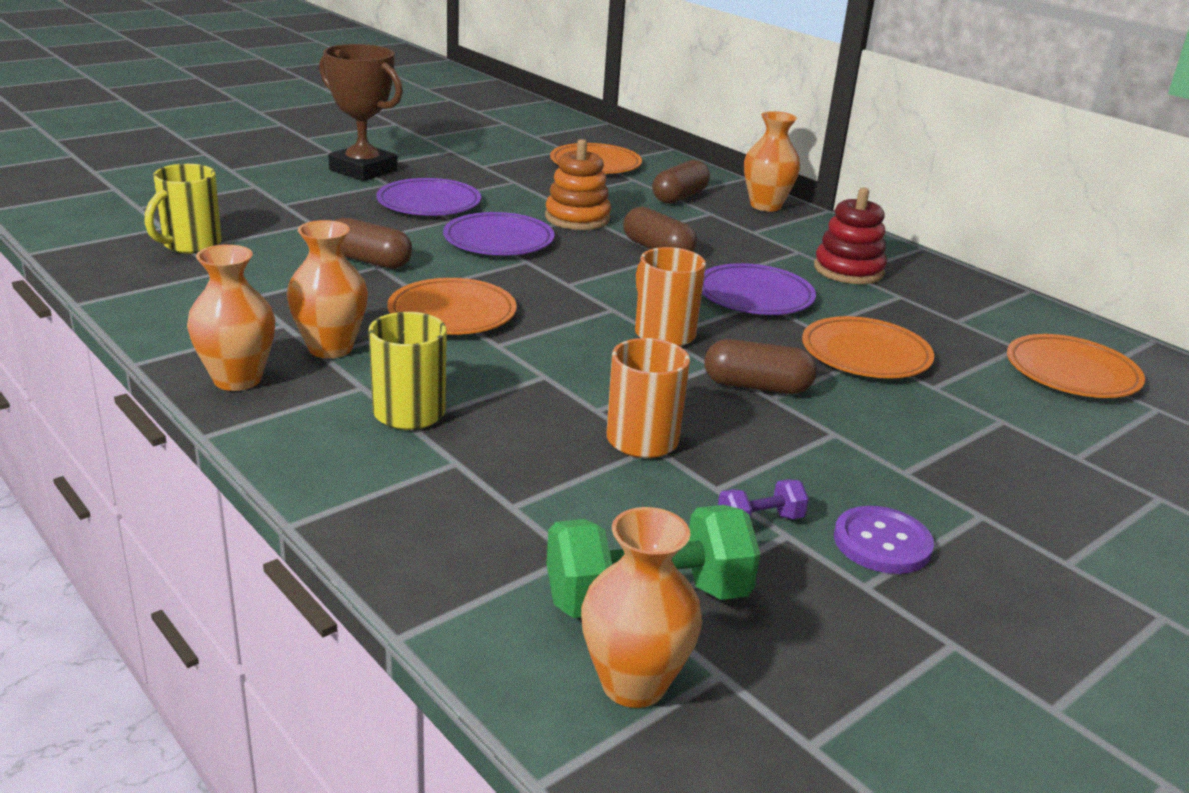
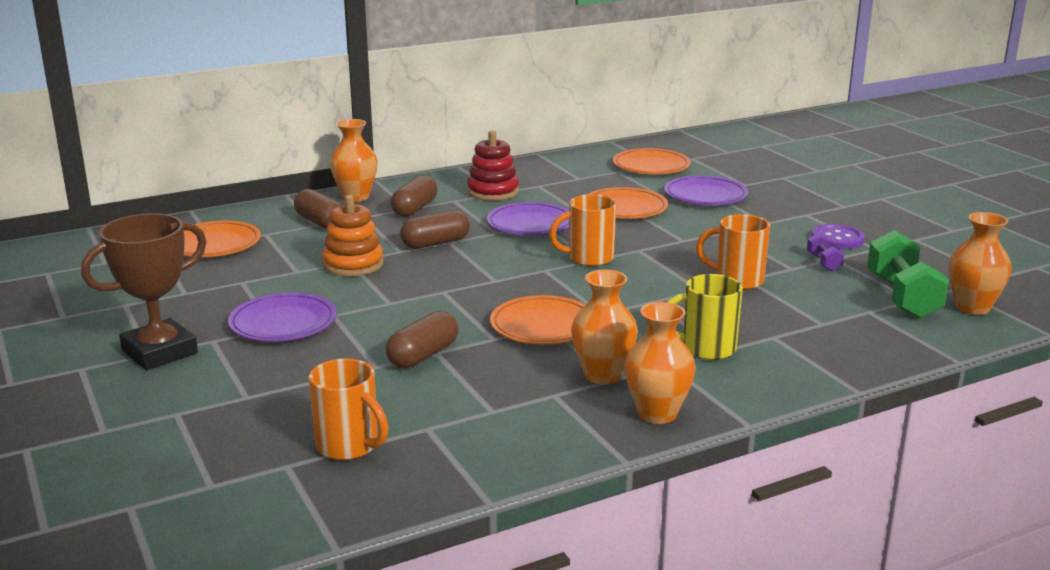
camera: 75 degrees left, 5 degrees down
(190, 245) = (349, 446): yellow mug -> orange mug
(498, 240) = (393, 299): purple plate -> purple plate (705, 195)
(757, 386) = (668, 242): brown capsule -> brown capsule (414, 209)

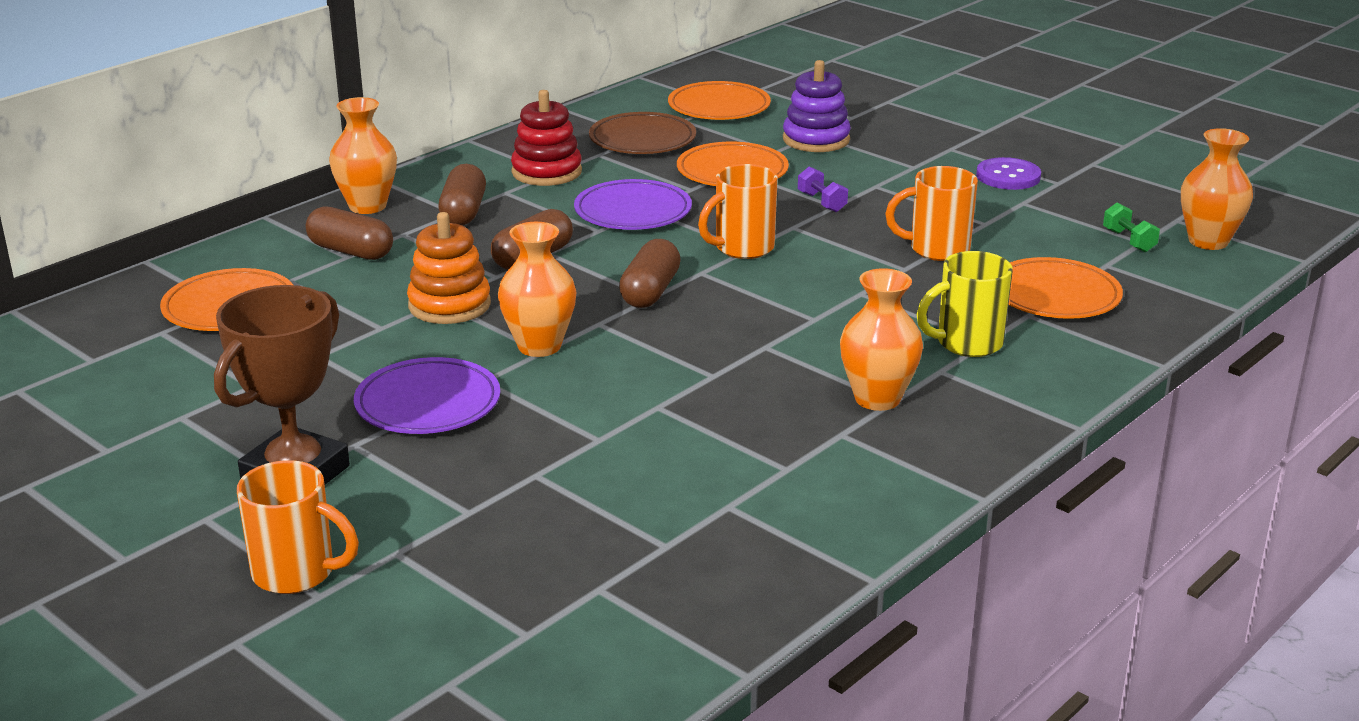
camera: 20 degrees left, 5 degrees up
(349, 446) = (654, 548): orange mug -> orange mug (296, 573)
(423, 355) = (645, 414): brown capsule -> brown capsule (650, 292)
(543, 326) = (759, 348): orange plate -> orange plate (1055, 295)
(577, 180) = (642, 139): none -> brown plate
(657, 413) = (973, 434): orange vase -> orange vase (539, 346)
(705, 195) = (816, 140): purple plate -> purple stacking toy
(823, 262) = (1015, 210): purple dumbbell -> purple dumbbell (822, 202)
(902, 297) = (1129, 241): green dumbbell -> green dumbbell, size x0.48

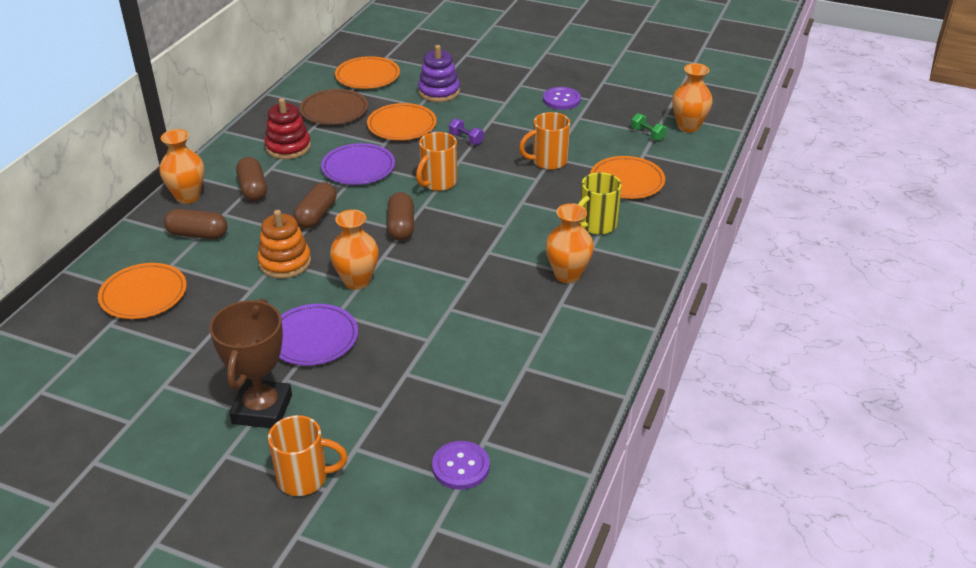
camera: 20 degrees left, 10 degrees up
(541, 613) = (460, 467): none -> purple button

